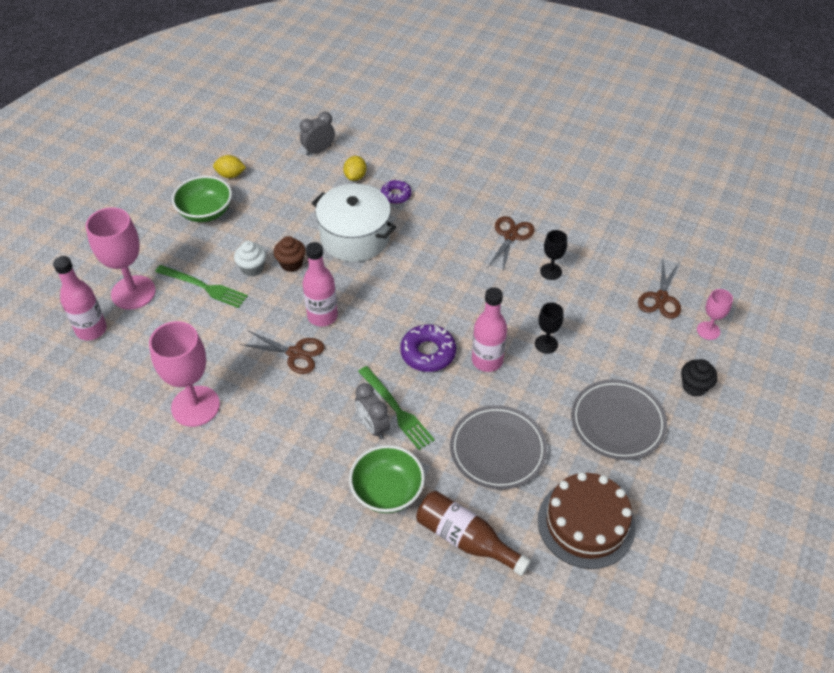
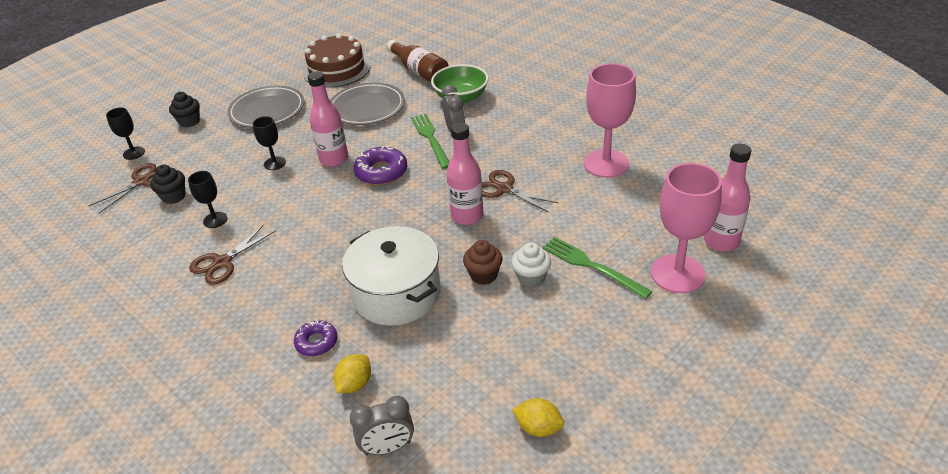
camera: 160 degrees left, 10 degrees down
(205, 212) = (583, 368): green bowl -> none
(612, 288) = (174, 196): none -> black cupcake
(708, 330) = (134, 153): pink goblet -> black goblet

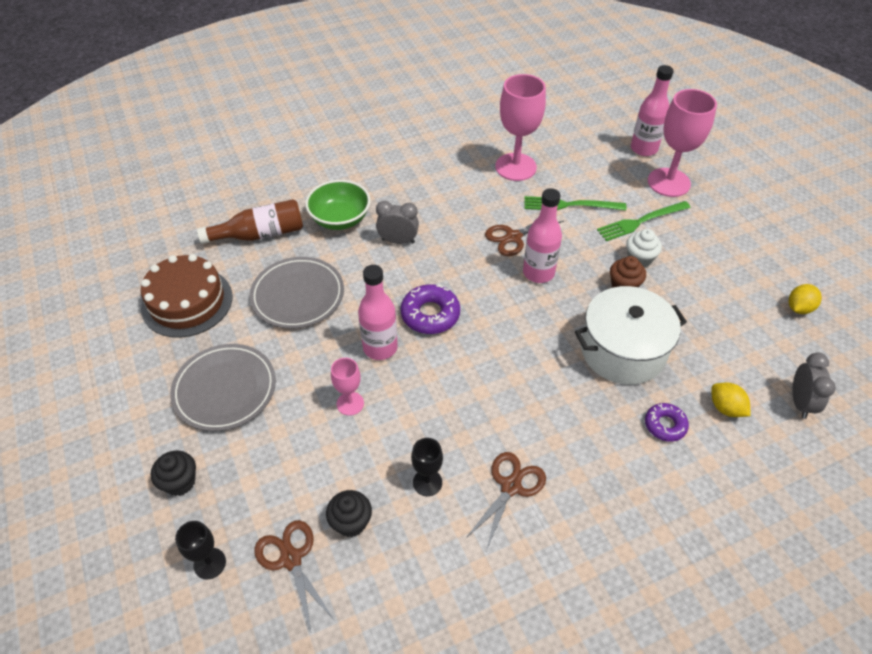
camera: 70 degrees left, 10 degrees up
(222, 263) = (510, 486): brown scissors -> brown scissors turned 120 degrees counterclockwise
(275, 163) = (350, 403): black goblet -> pink goblet
(430, 139) = (398, 262): green fork -> green fork (570, 205)

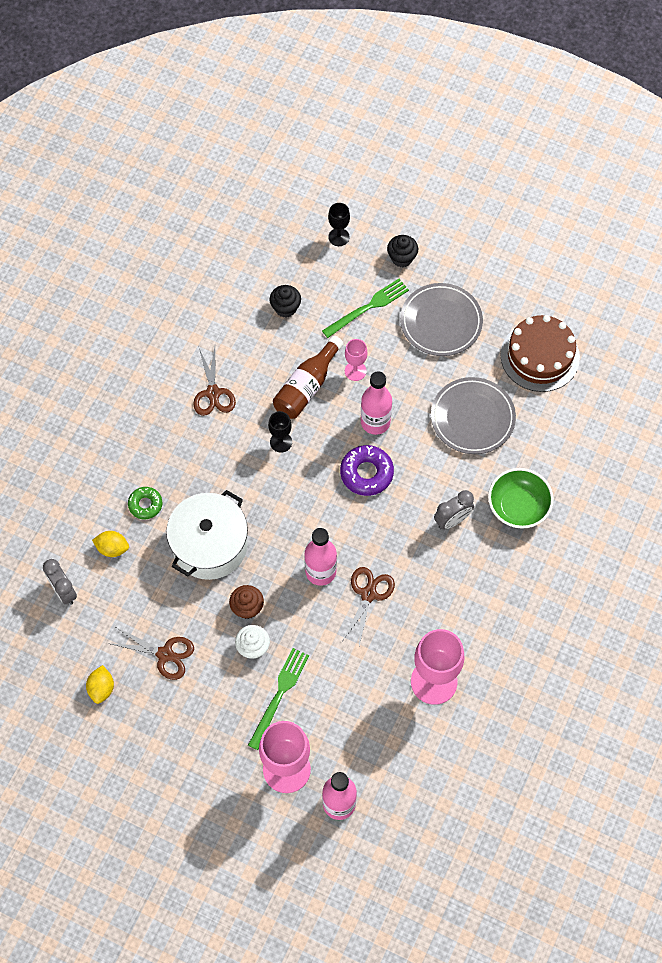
camera: 140 degrees right, 15 degrees up
(260, 234) = (560, 446): brown bottle -> brown bottle (307, 387)
(291, 559) = (299, 269): brown scissors -> brown scissors (165, 654)
(427, 482) = (263, 359): black goblet -> black goblet (281, 442)
(570, 205) = (351, 669): green fork -> green fork (368, 307)
(665, 425) = (145, 504): purple donut -> green donut

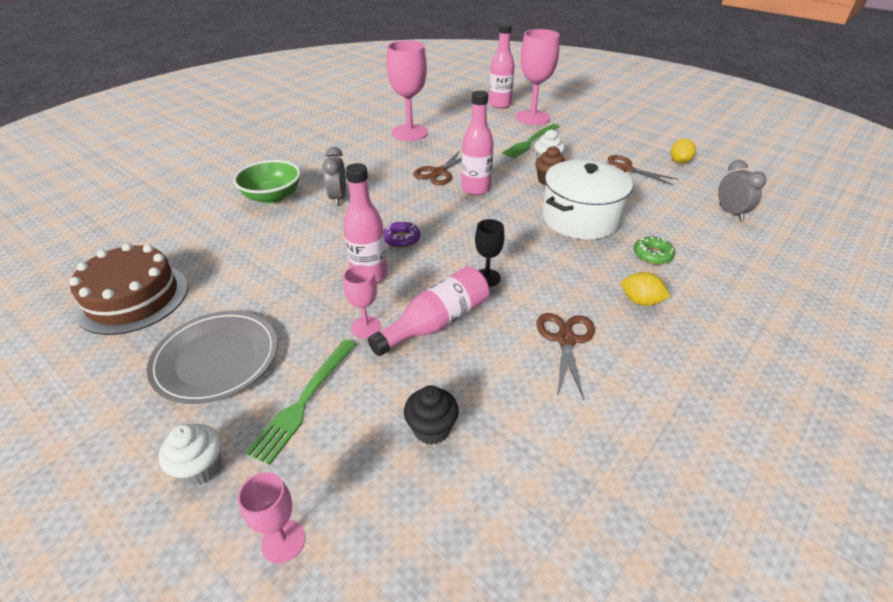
camera: 165 degrees left, 25 degrees down
(112, 548) = (685, 231): yellow lemon -> yellow lemon (640, 301)
(307, 387) = (436, 322): brown bottle -> pink bottle
(338, 237) = (283, 541): black goblet -> pink goblet
(366, 473) = (401, 239): purple donut -> purple donut, size x0.64
(368, 307) = (304, 401): green fork -> green fork turned 45 degrees counterclockwise
(402, 258) = (201, 468): black cupcake -> white cupcake
(452, 520) = (338, 198): grey clock -> grey clock turned 75 degrees counterclockwise
(472, 418) = (260, 260): grey plate -> none

